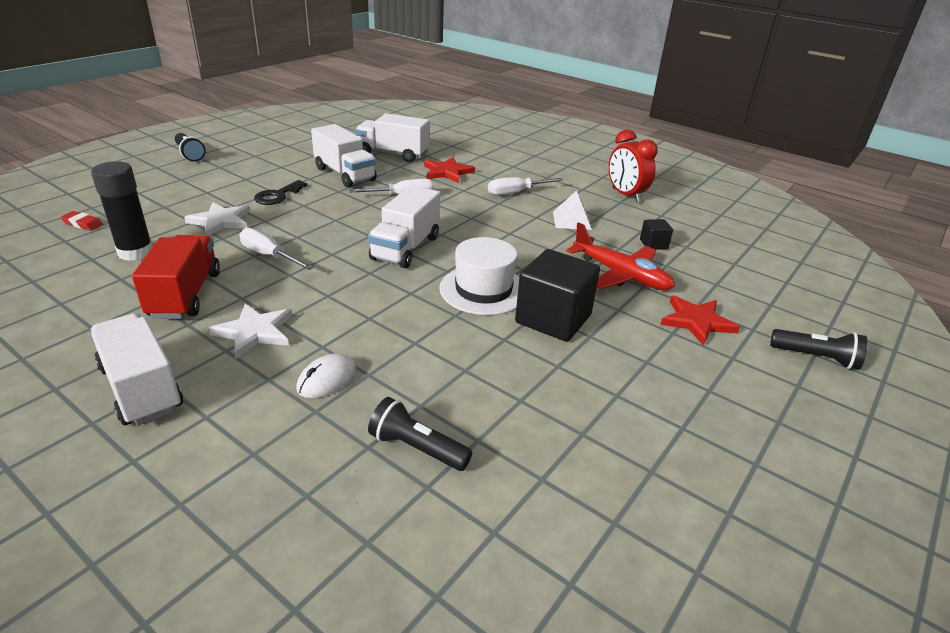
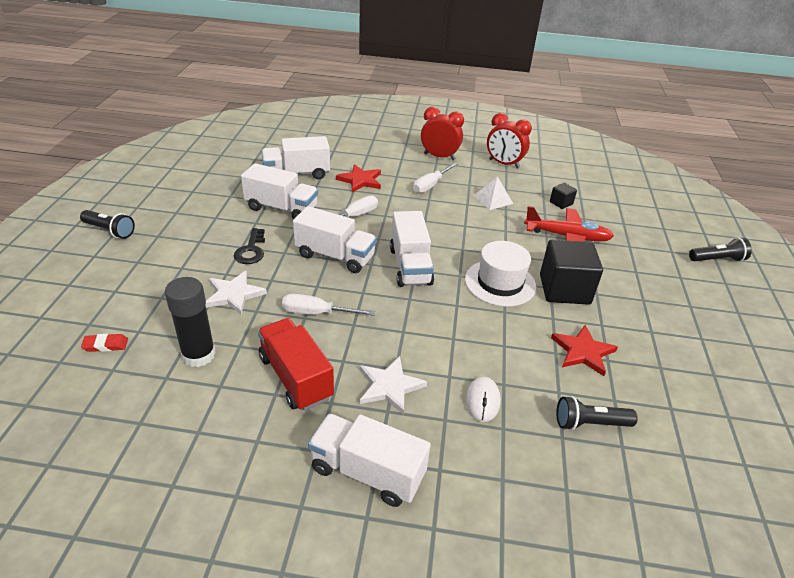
camera: 30 degrees left, 5 degrees up
(344, 220) = (335, 256): none -> white truck
(557, 173) = (439, 156): none -> red clock
(697, 321) = (640, 258): red star -> red star (583, 351)

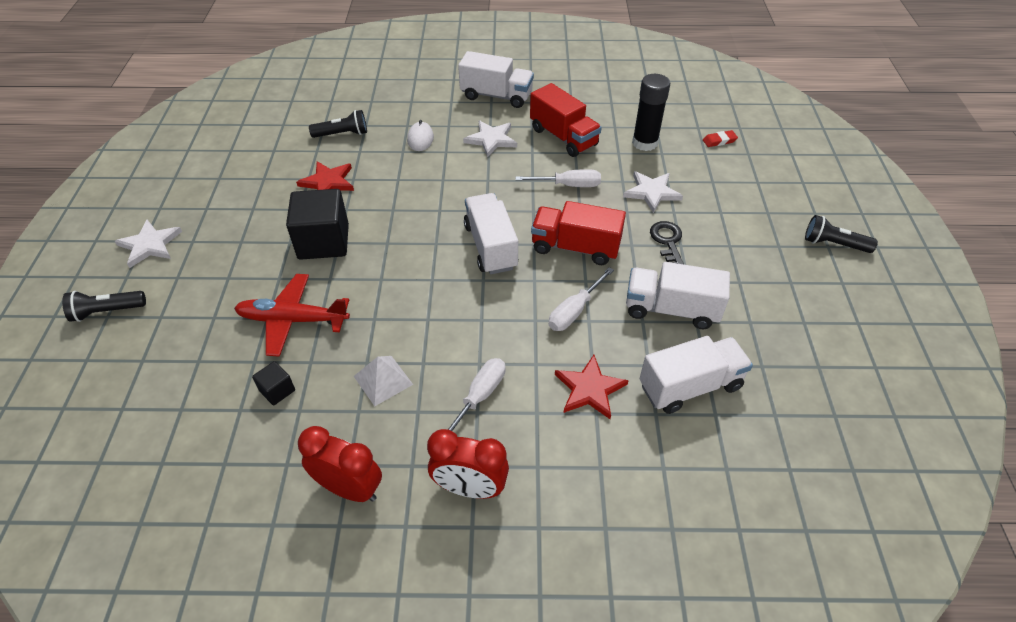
camera: 175 degrees right, 10 degrees up
(335, 256) = (575, 247): white truck -> red truck
(500, 283) = (392, 240): white hat -> none
(728, 307) = (150, 245): none -> white star

